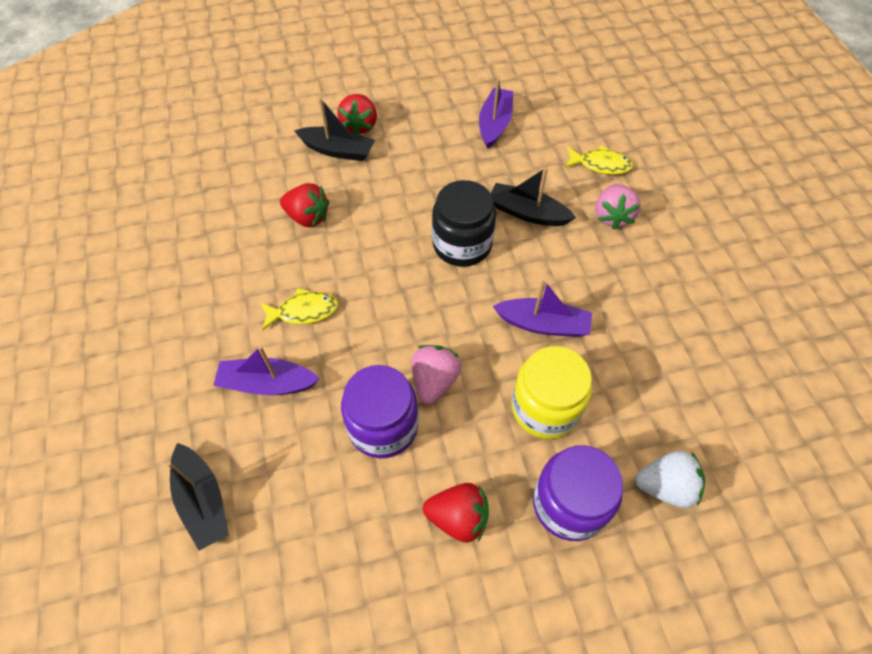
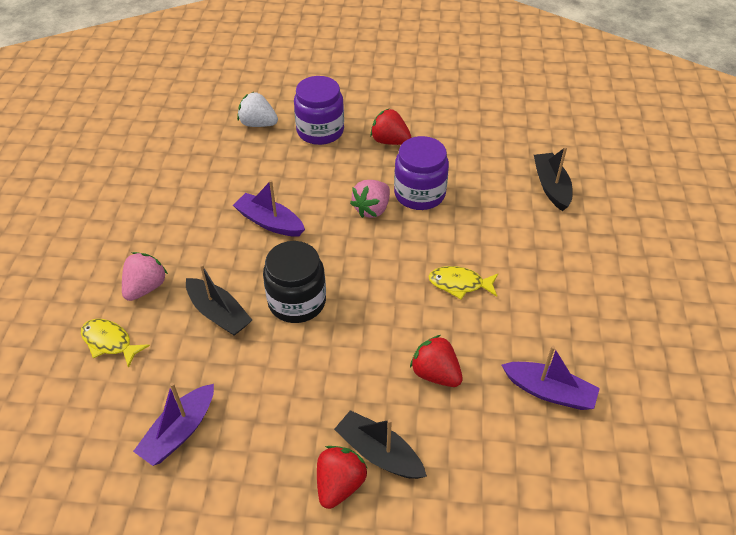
camera: 160 degrees left, 10 degrees down
(267, 384) = (499, 240): purple boat -> purple boat (549, 391)
(545, 408) = (303, 175): yellow jar -> none

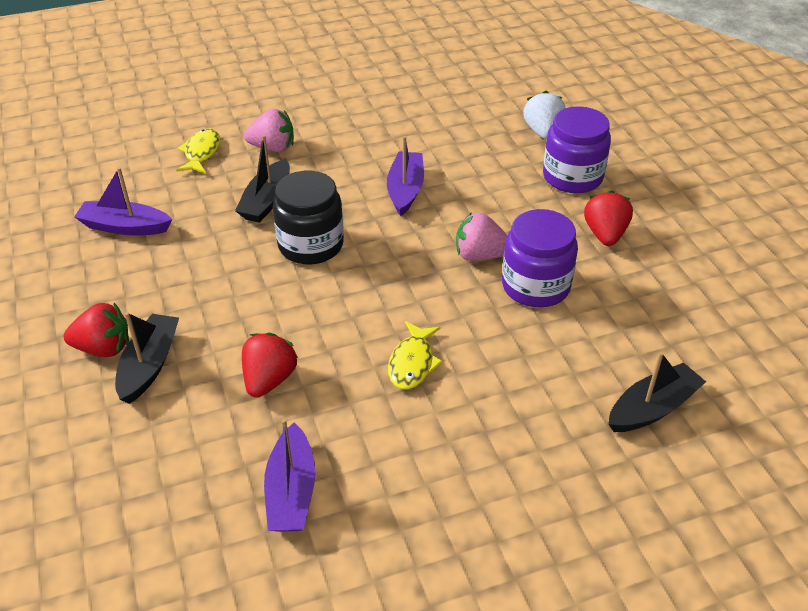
camera: 65 degrees right, 5 degrees down
(459, 284) = (412, 363): yellow fish -> yellow fish turned 150 degrees counterclockwise

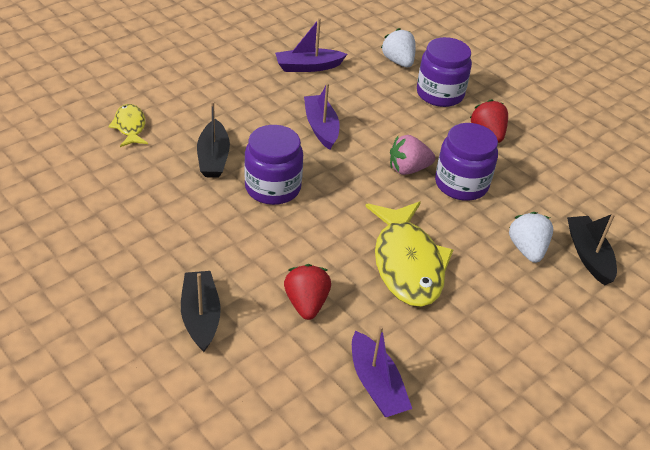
camera: 25 degrees left, 0 degrees up
(103, 348) = (151, 312): red strawberry -> none
(125, 227) = (102, 205): purple boat -> purple boat (308, 67)
(273, 148) = (190, 111): pink strawberry -> none
(311, 245) = (273, 187): black jar -> purple jar
(412, 363) = (407, 263): yellow fish -> yellow fish, size x1.94
(573, 381) = (527, 249): none -> white strawberry
(652, 408) = (588, 255): black boat -> black boat turned 45 degrees counterclockwise

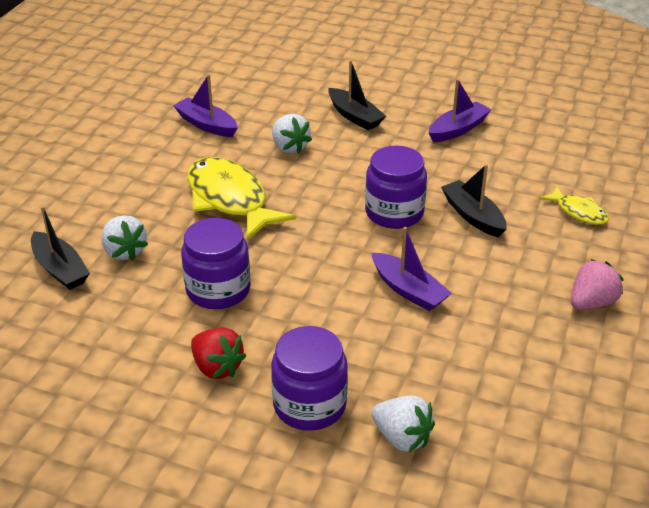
camera: 155 degrees right, 5 degrees down
(306, 303) = (289, 147): red strawberry -> white strawberry
(308, 67) = (502, 367): purple boat -> purple boat (458, 129)
(408, 169) = (283, 283): pink strawberry -> pink strawberry (591, 302)

